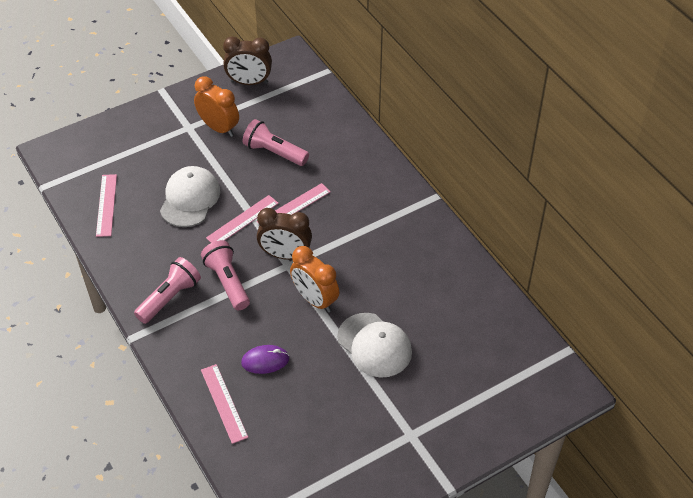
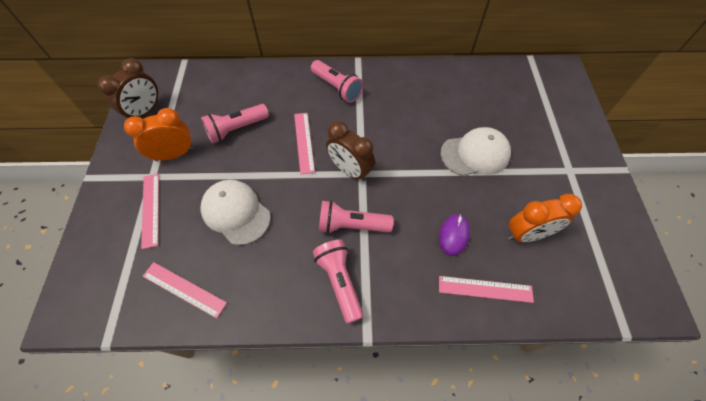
camera: 60 degrees left, 10 degrees up
(242, 220) = (291, 183): pink ruler -> pink ruler (151, 209)
(285, 255) = (350, 170): brown clock -> brown clock turned 90 degrees clockwise
(315, 300) = (409, 171): orange clock -> orange clock (527, 234)
(380, 199) = (337, 88): none -> pink flashlight

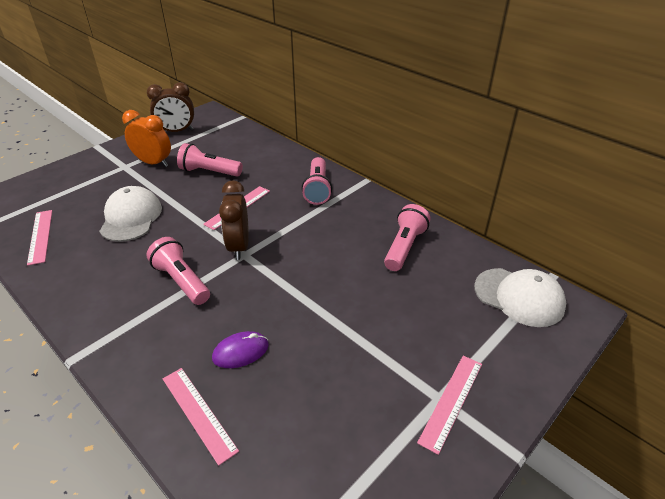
camera: 45 degrees right, 20 degrees down
(151, 209) = (95, 183): pink ruler -> pink ruler (451, 401)
(340, 282) = (116, 308): pink flashlight -> pink flashlight (404, 247)
(475, 154) = (359, 310): white cap -> white cap (519, 297)
(527, 234) = (304, 409): orange clock -> none

